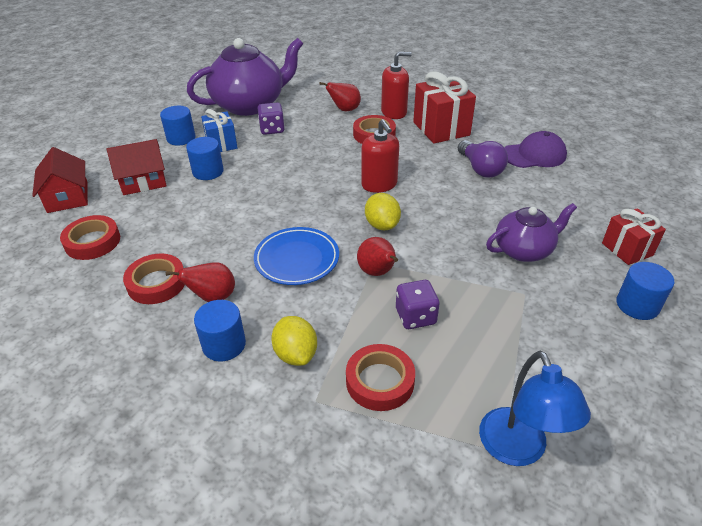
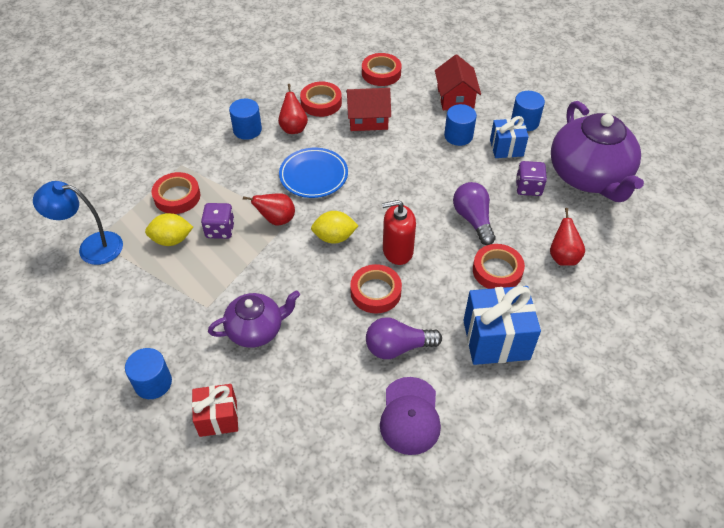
camera: 105 degrees right, 10 degrees up
(67, 197) = (445, 59): red house -> red house (368, 119)
(296, 354) = (221, 161): yellow lemon -> yellow lemon (172, 240)
(322, 151) = (473, 219): none -> purple light bulb
(394, 112) = (547, 303): red soap dispenser -> none
(433, 189) = (375, 292): none -> red tape
(441, 129) = (496, 340): red gift -> blue gift
(524, 250) = (256, 330): purple teapot -> purple teapot turned 105 degrees counterclockwise

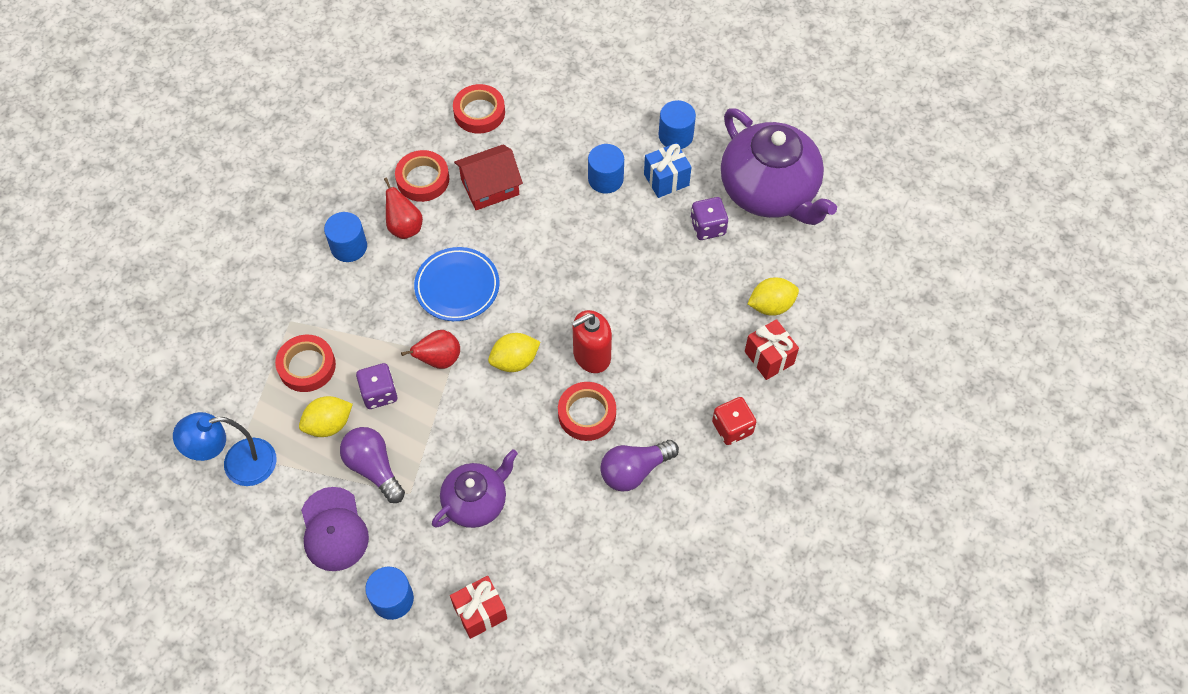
camera: 20 degrees left, 10 degrees up
(410, 416) = (674, 541): purple cap -> purple cap (334, 529)
(455, 97) = (583, 123): red house -> none
(473, 219) = (660, 288): purple light bulb -> purple light bulb (374, 468)
(496, 340) = (732, 428): blue gift -> red dice
(497, 270) = (707, 345): red tape -> none
(548, 295) = (769, 357): none -> red gift
(563, 257) = (771, 305): red pear -> yellow lemon

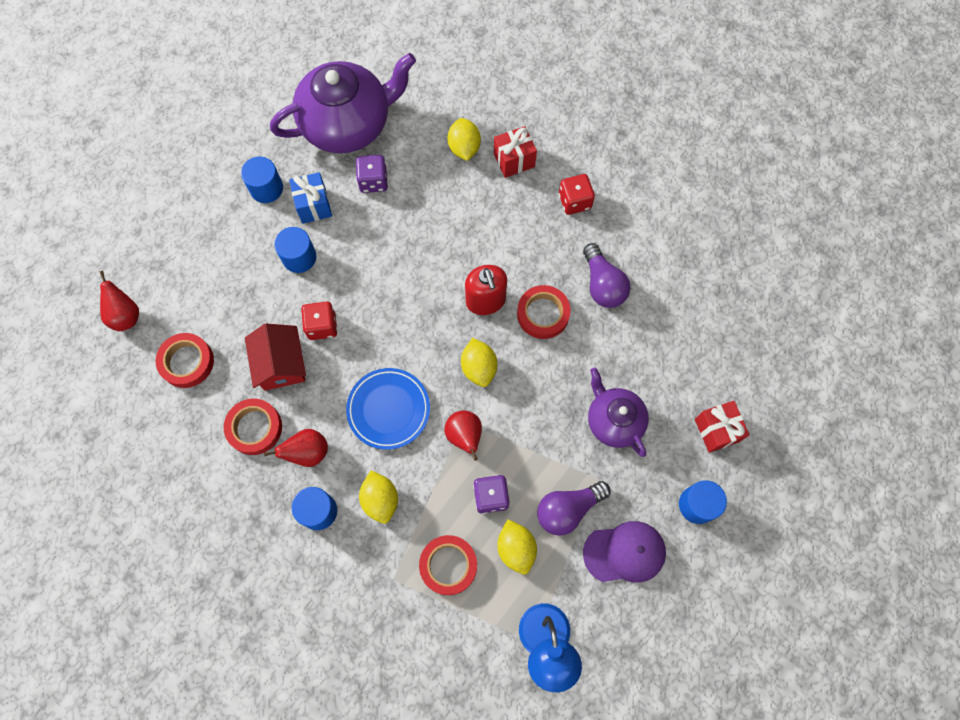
camera: 80 degrees left, 10 degrees up
(365, 296) = (380, 499): none -> yellow lemon
(517, 56) = (126, 315): none -> red pear
(535, 213) = (322, 326): none -> red dice

